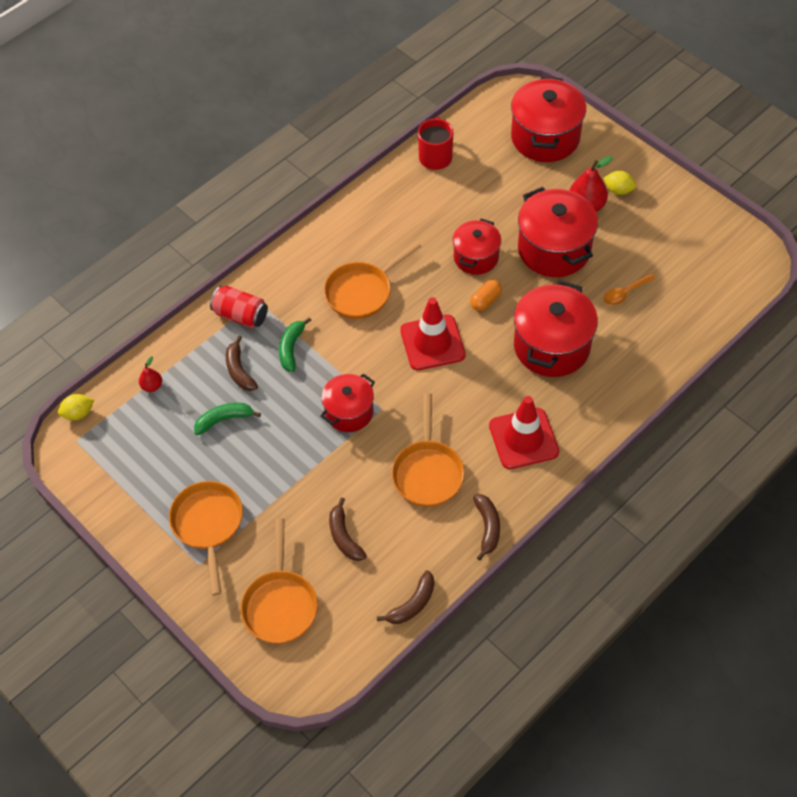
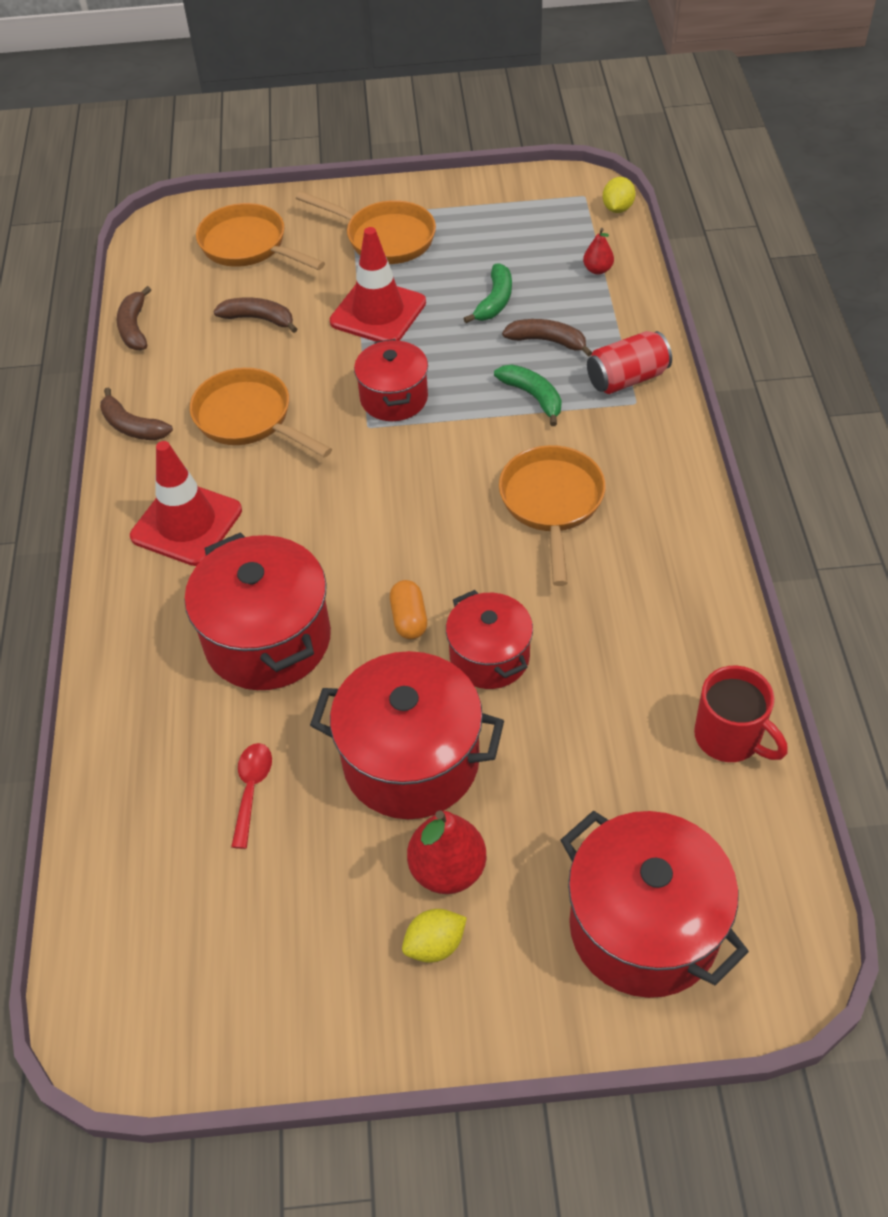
camera: 130 degrees right, 5 degrees down
(432, 343) = (404, 524): red traffic cone -> red traffic cone (378, 312)
(625, 293) = (251, 789): orange spoon -> red spoon

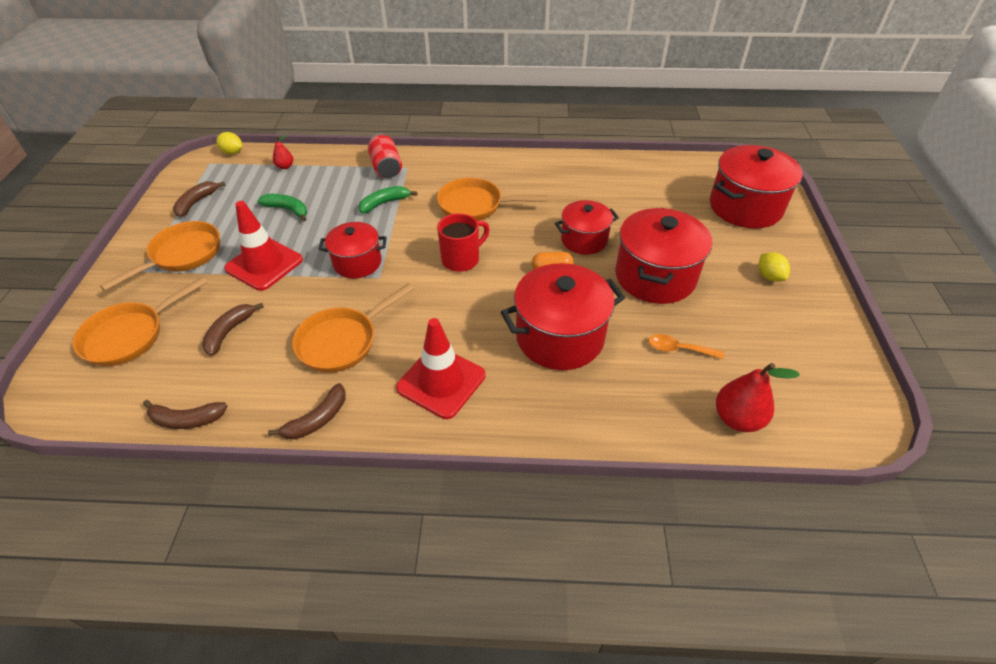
camera: 85 degrees left, 5 degrees down
(251, 789) = (678, 349): red spoon -> orange spoon
(447, 869) = (724, 268): red pear -> red pear (737, 419)
(547, 341) = (338, 192): brown banana -> brown banana (196, 202)
(729, 737) = (639, 169): red mug -> red mug (462, 259)

